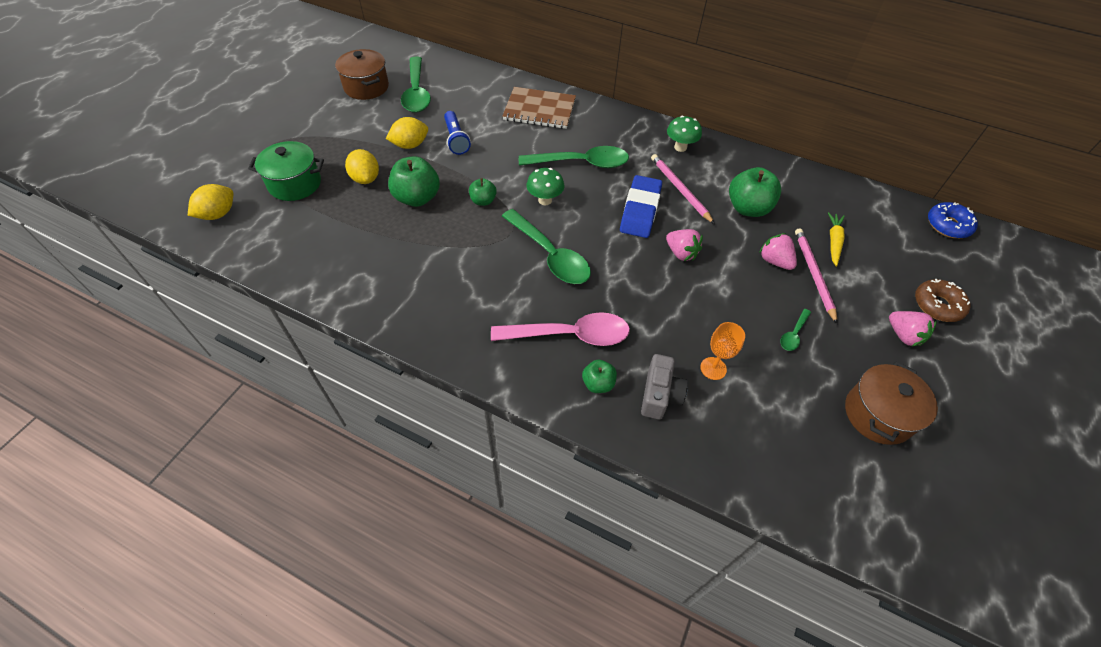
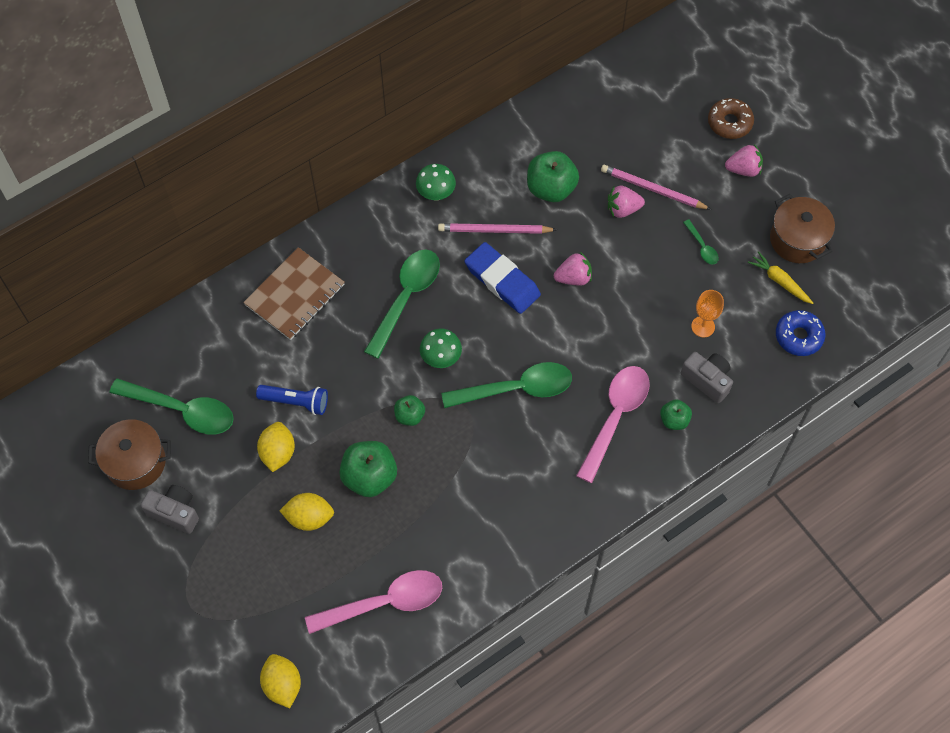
camera: 60 degrees left, 10 degrees up
(295, 184) = (276, 593): green pot -> none
(311, 246) = (384, 602): none -> pink spoon
(337, 115) = (175, 512): none -> grey camera
(833, 242) = (627, 148): yellow carrot -> yellow carrot (779, 281)
(948, 225) = (657, 47): blue donut -> blue donut (798, 336)

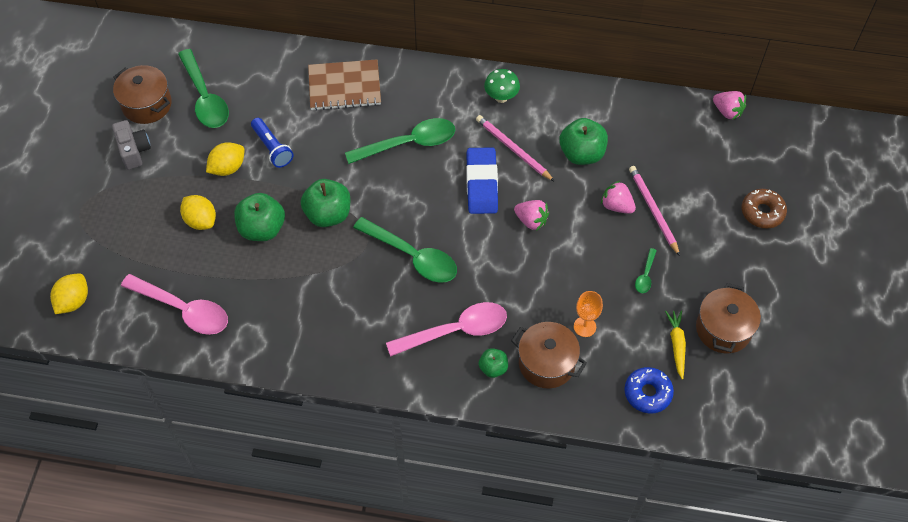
camera: 45 degrees right, 5 degrees down
(410, 416) = (328, 214): green apple -> green apple, size x1.79
(441, 358) = (387, 197): green mushroom -> none
(707, 380) = (546, 363): grey camera -> brown pot
(743, 169) = (736, 250): pink strawberry -> pink strawberry (727, 111)

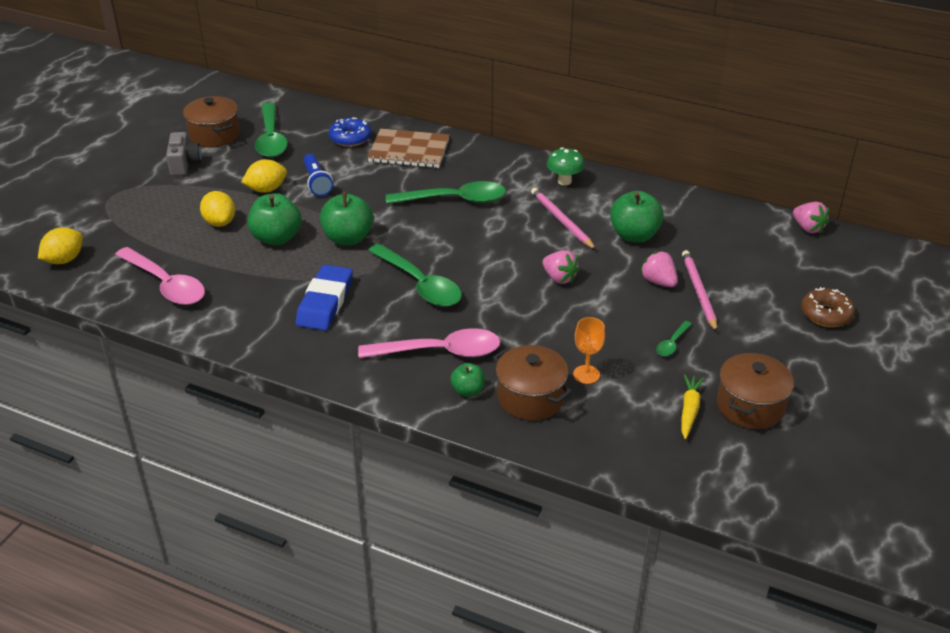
camera: 15 degrees right, 20 degrees down
(482, 183) = (517, 241): blue eraser -> blue eraser (325, 302)
(647, 393) = (640, 447): blue donut -> blue donut (350, 138)

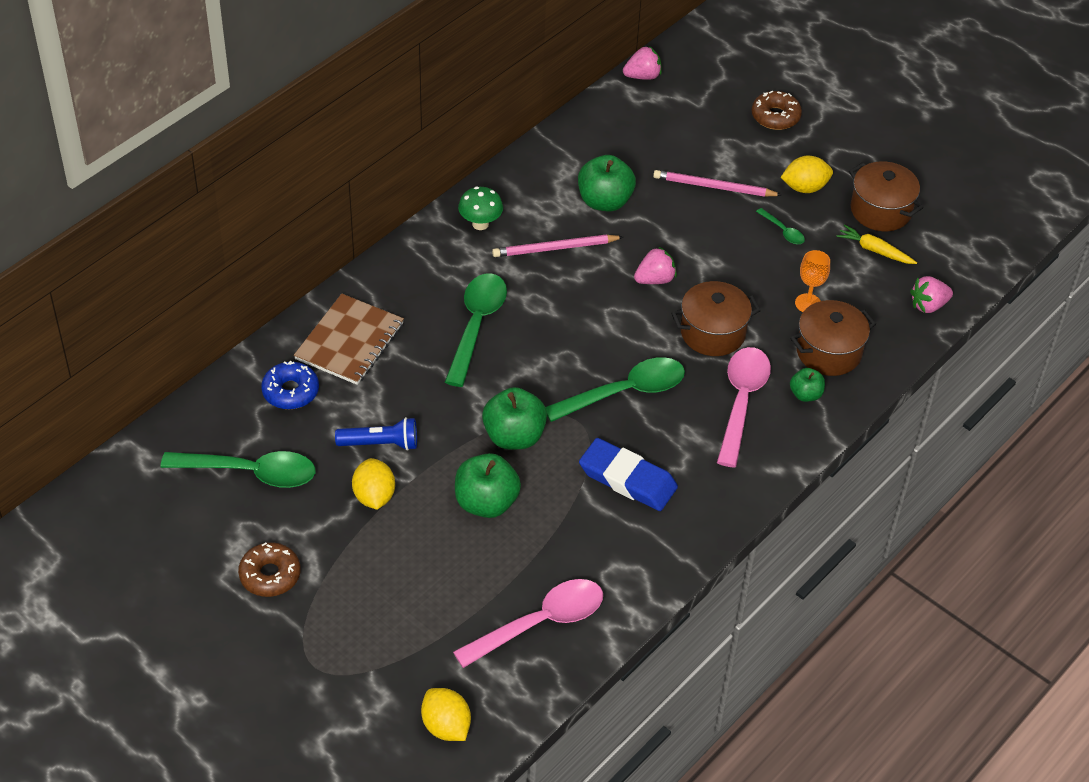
camera: 75 degrees left, 10 degrees up
(184, 164) = (270, 575): grey camera -> brown donut
(214, 135) = (209, 533): brown pot -> brown pot (712, 333)
(220, 222) = (428, 554): yellow lemon -> yellow lemon (804, 187)
(658, 282) = (688, 209): pink strawberry -> pink strawberry (928, 305)

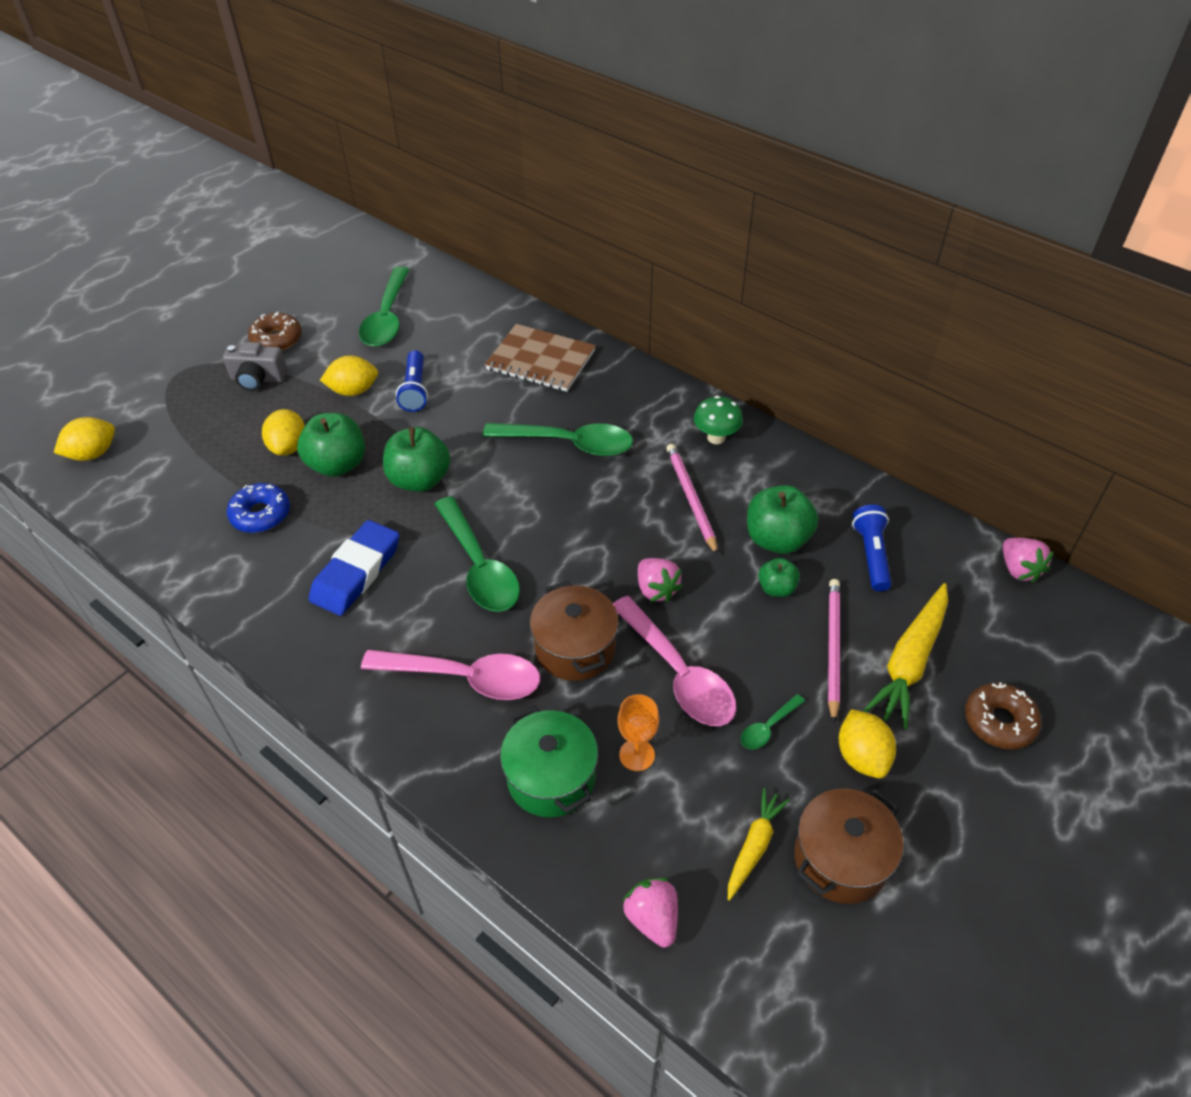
camera: 90 degrees right, 0 degrees up
(290, 391) = (478, 331): blue donut -> blue donut (261, 514)
(340, 585) = (258, 379): none -> grey camera
(455, 546) = (289, 447): none -> yellow lemon
(540, 623) = (187, 510): pink spoon -> pink spoon (678, 673)
(624, 151) = (871, 555): none -> blue flashlight
(726, 149) = (909, 661): none -> yellow carrot
(805, 394) = (477, 748): green apple -> green apple (776, 588)
(828, 352) = (551, 778): brown pot -> green pot

